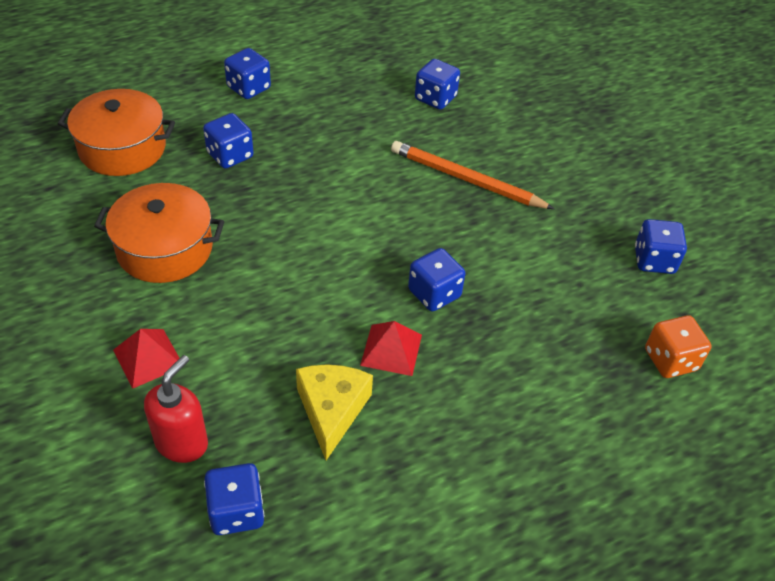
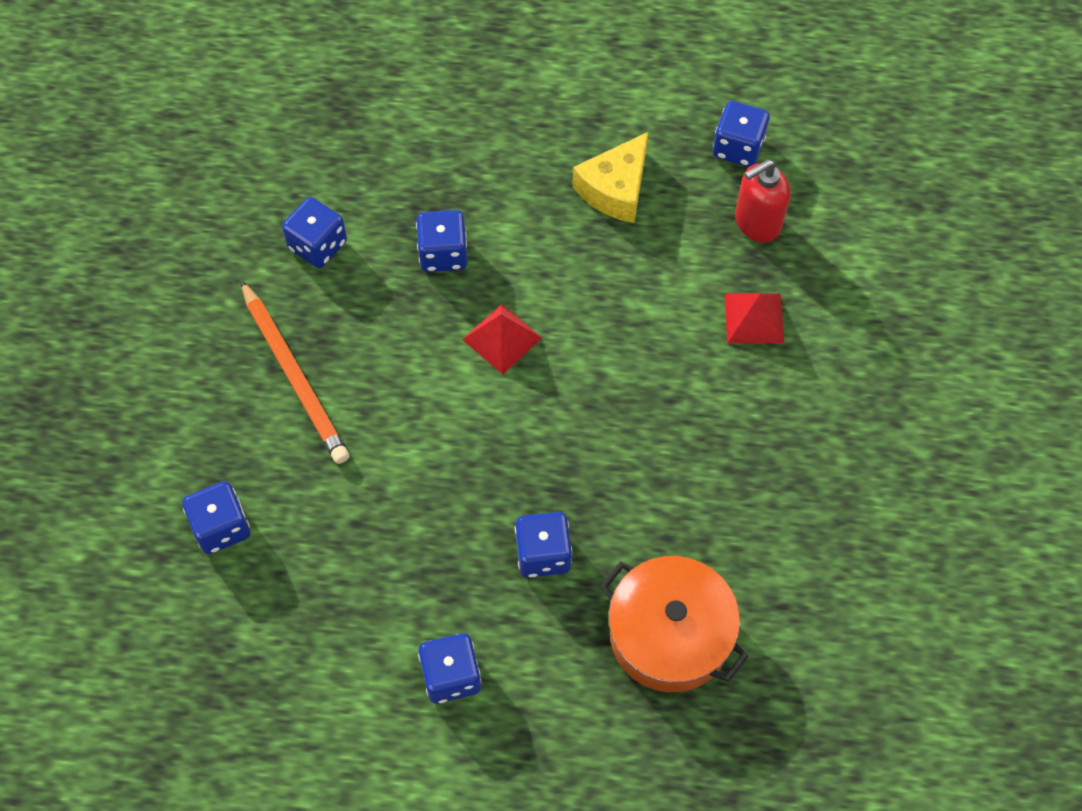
camera: 145 degrees left, 15 degrees up
(165, 249) = (684, 443): orange pot -> none
(391, 349) = (526, 218): red pyramid -> red pyramid (502, 338)
(654, 260) = (197, 182): blue dice -> blue dice (317, 245)
(670, 360) = (287, 89): orange dice -> none

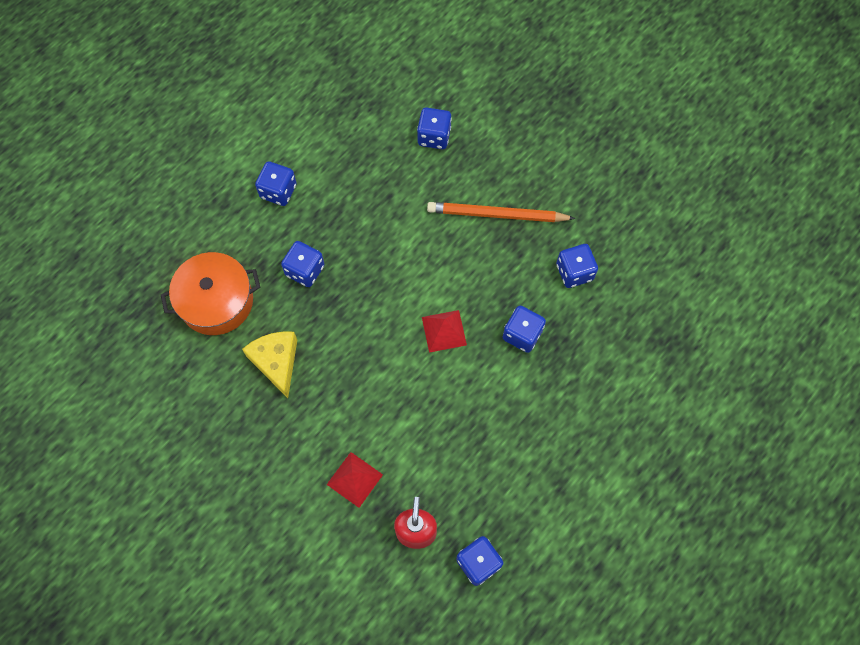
camera: 125 degrees right, 5 degrees up
(615, 189) = (500, 463): yellow cheese -> yellow cheese (276, 362)

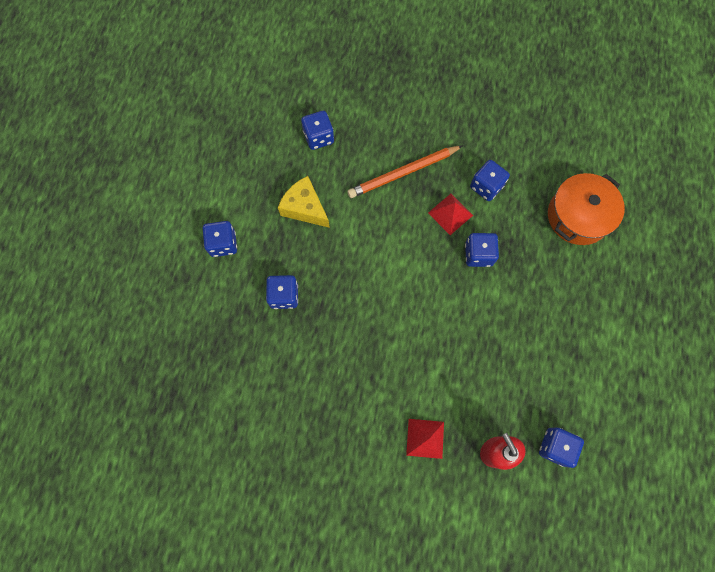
camera: 30 degrees left, 5 degrees up
(216, 301) = (228, 360): orange pot -> orange pot (578, 216)
(276, 362) = (307, 381): yellow cheese -> yellow cheese (304, 208)
(444, 331) = (419, 283): red pyramid -> red pyramid (450, 214)

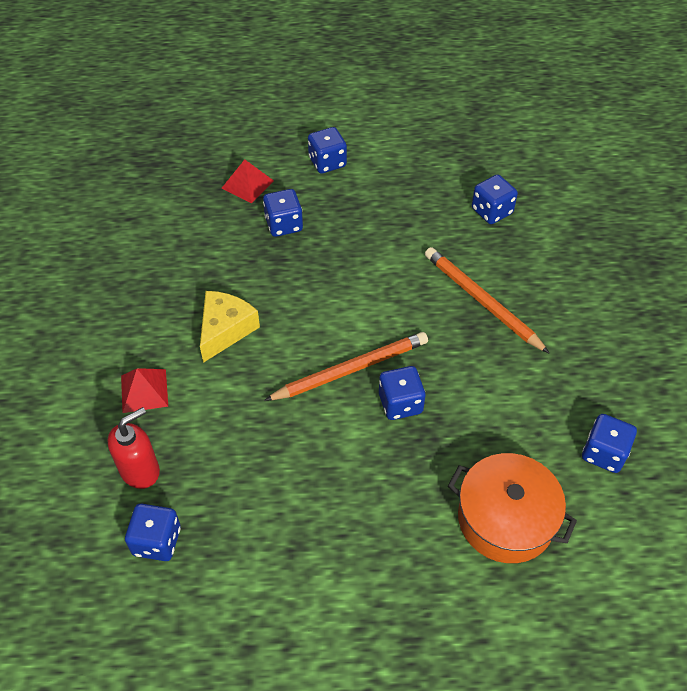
camera: 75 degrees right, 20 degrees down
(304, 208) = (396, 218): yellow cheese -> yellow cheese (225, 329)
(442, 280) = (350, 370): none -> orange pencil
(450, 214) = (446, 361): red pyramid -> red pyramid (247, 184)
(486, 186) = (502, 395): blue dice -> blue dice (604, 453)

